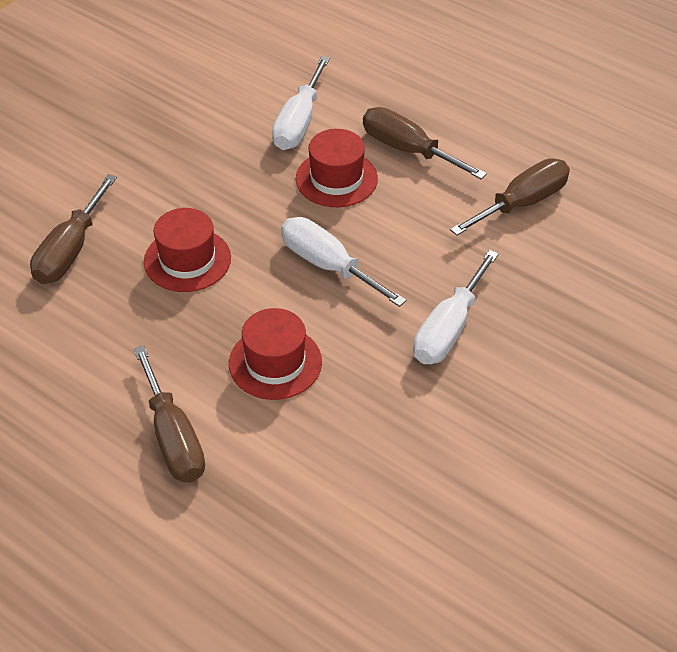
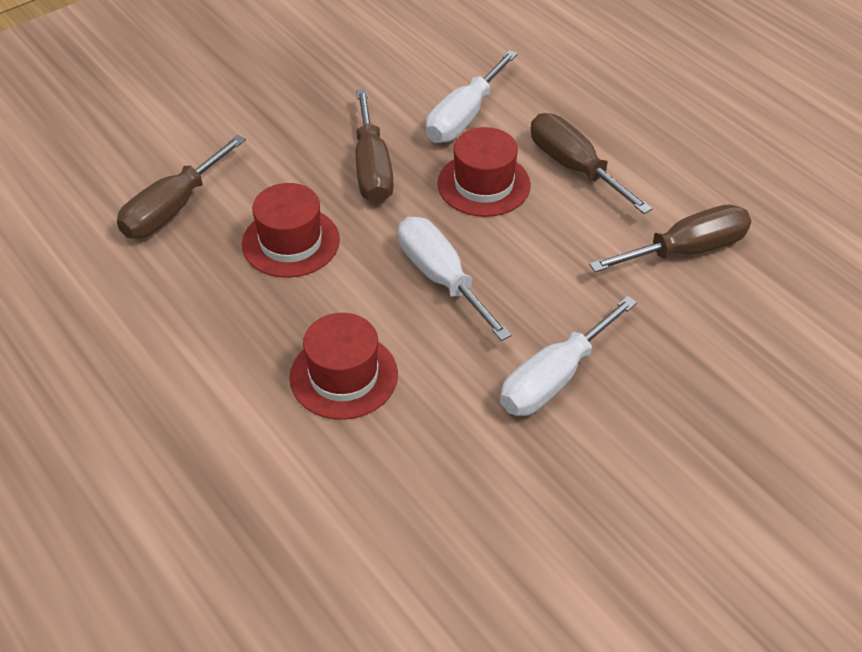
camera: 15 degrees right, 0 degrees up
(173, 438) = (201, 437): brown screwdriver -> brown screwdriver (372, 168)

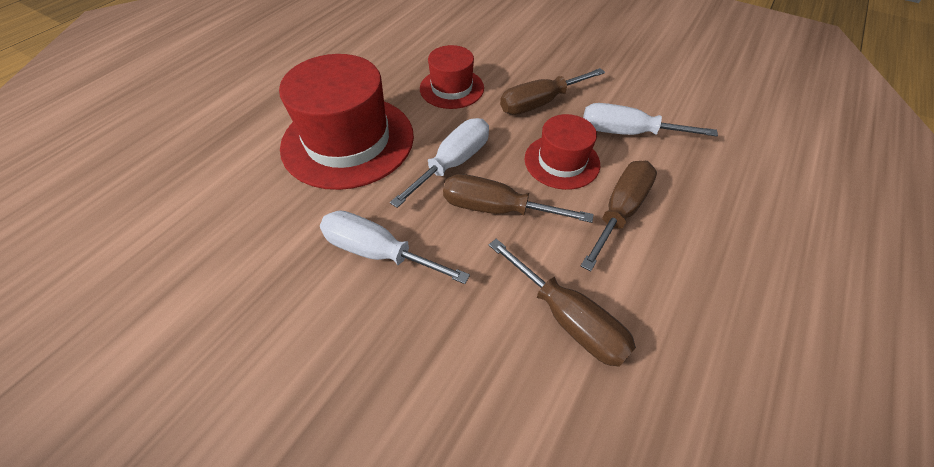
camera: 70 degrees right, 5 degrees up
(173, 208) = (455, 40): brown screwdriver -> brown screwdriver (496, 209)
(343, 376) = (348, 141): red hat -> red hat, size x1.82

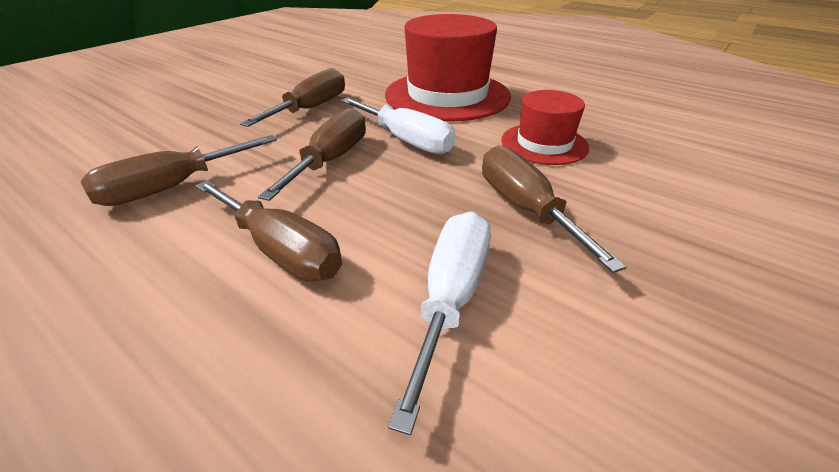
camera: 95 degrees right, 15 degrees down
(378, 252) = (311, 108): white screwdriver -> brown screwdriver
(562, 161) = (392, 212): red hat -> none

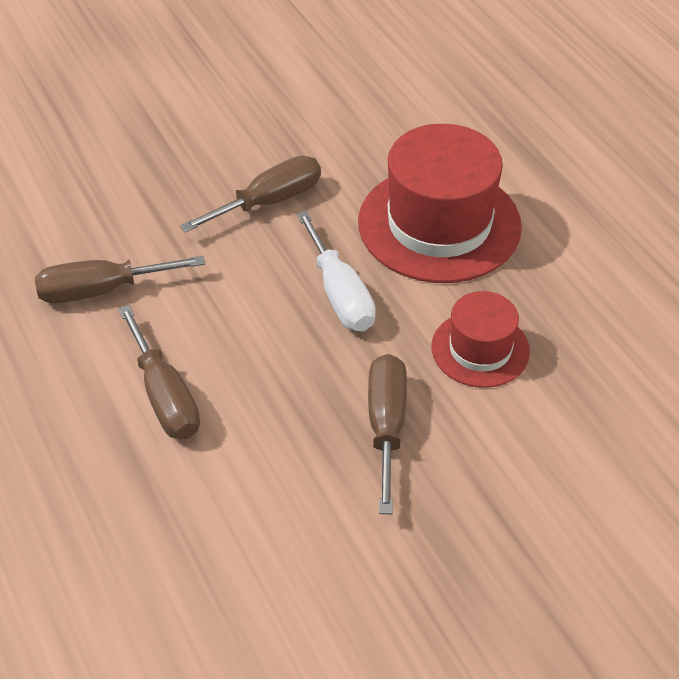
camera: 25 degrees right, 10 degrees up
(331, 160) = (250, 299): brown screwdriver -> none
(451, 297) = (264, 485): white screwdriver -> none

